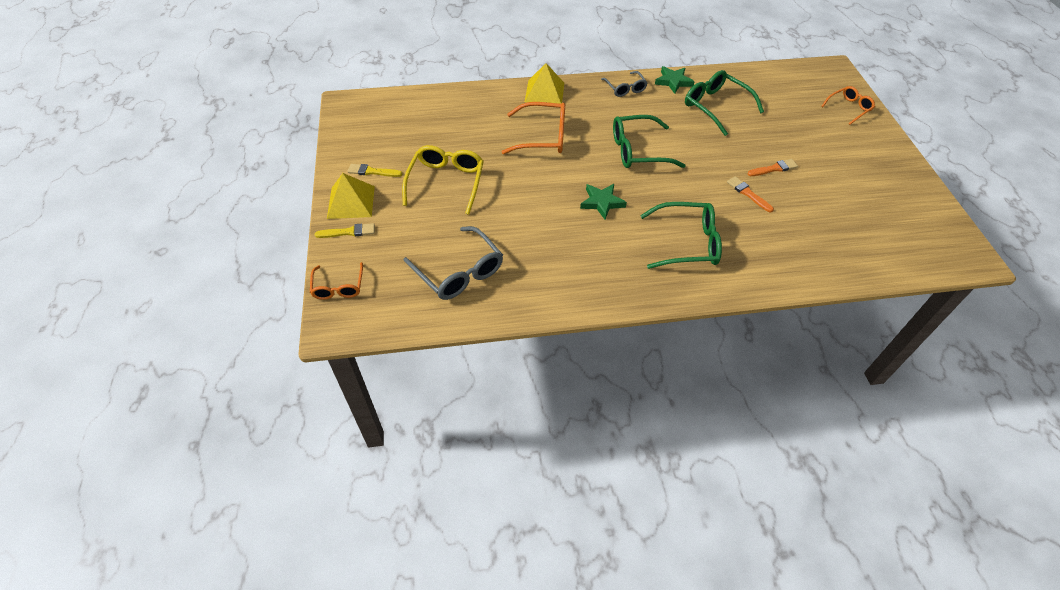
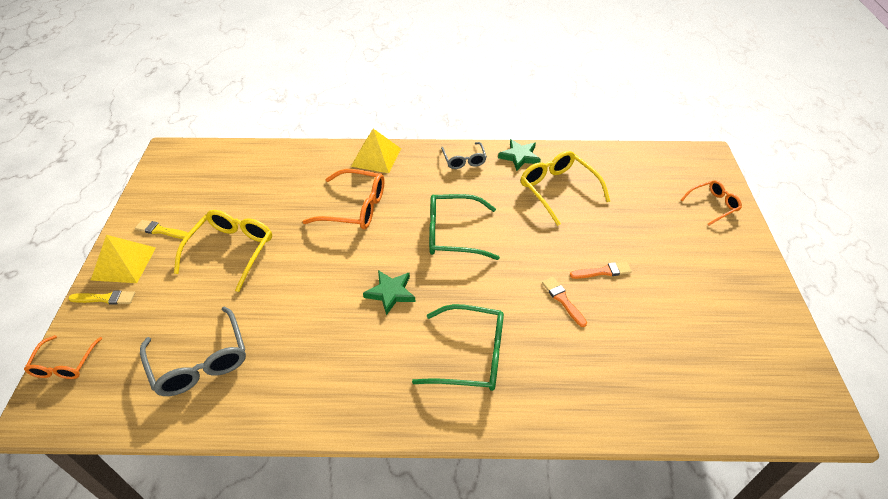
camera: 10 degrees right, 5 degrees down
(716, 107) = (558, 190): green glasses -> yellow glasses

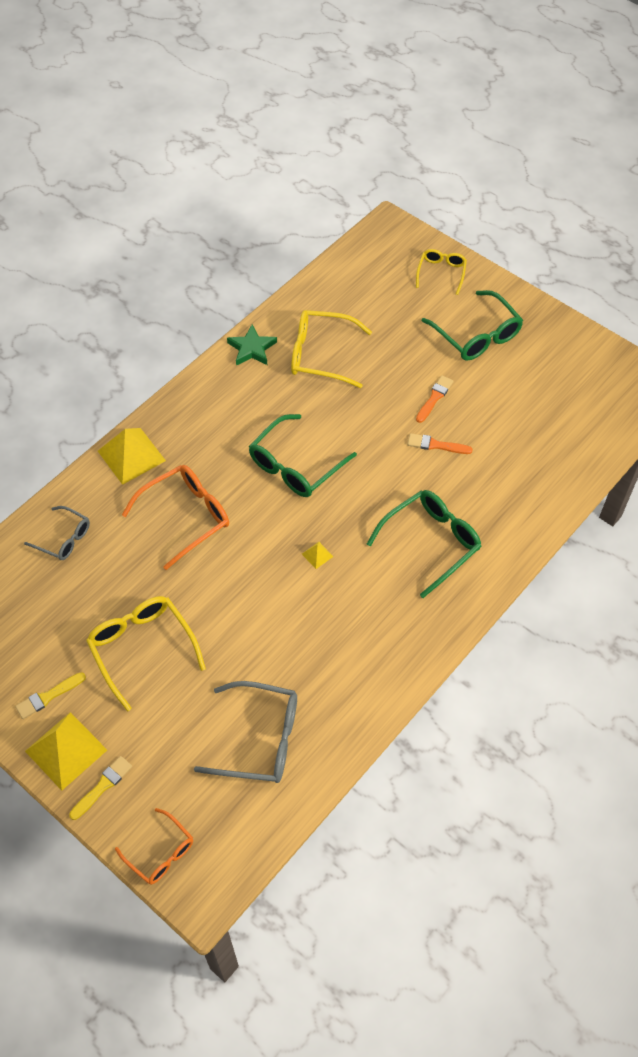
camera: 50 degrees left, 10 degrees up
(390, 293) = (317, 555): green star -> yellow pyramid
(464, 160) = (211, 392): grey glasses -> grey glasses (64, 538)
(691, 259) = (476, 335): none -> green glasses
(713, 205) = (441, 273): orange glasses -> yellow glasses

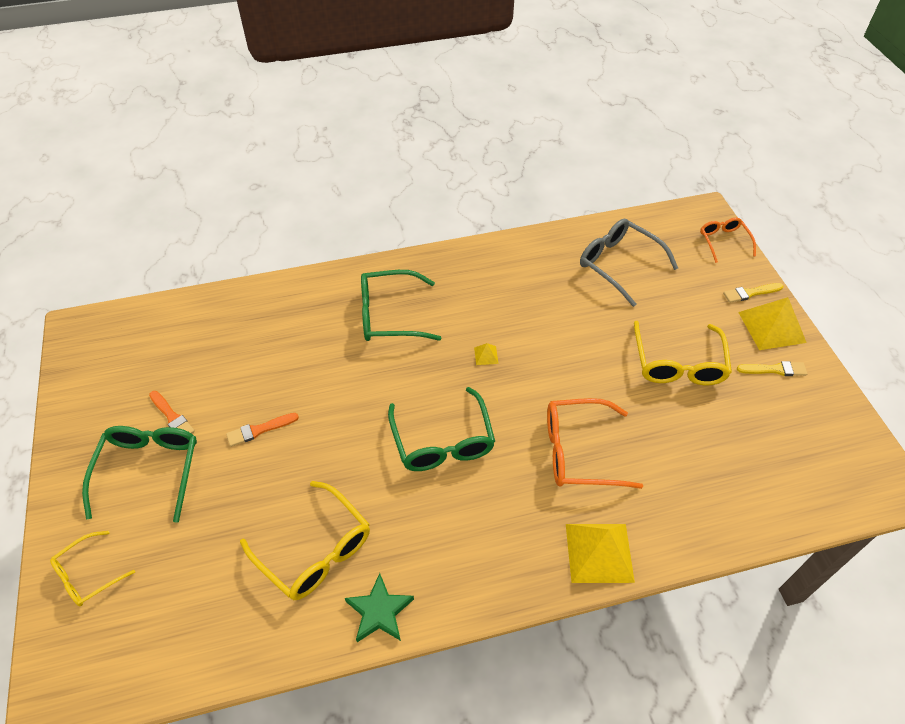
camera: 145 degrees left, 5 degrees down
(64, 538) = (712, 499): grey glasses -> none
(296, 465) = (442, 441): green glasses -> green glasses turned 90 degrees clockwise
(436, 445) = (305, 386): orange brush -> orange brush (172, 417)

